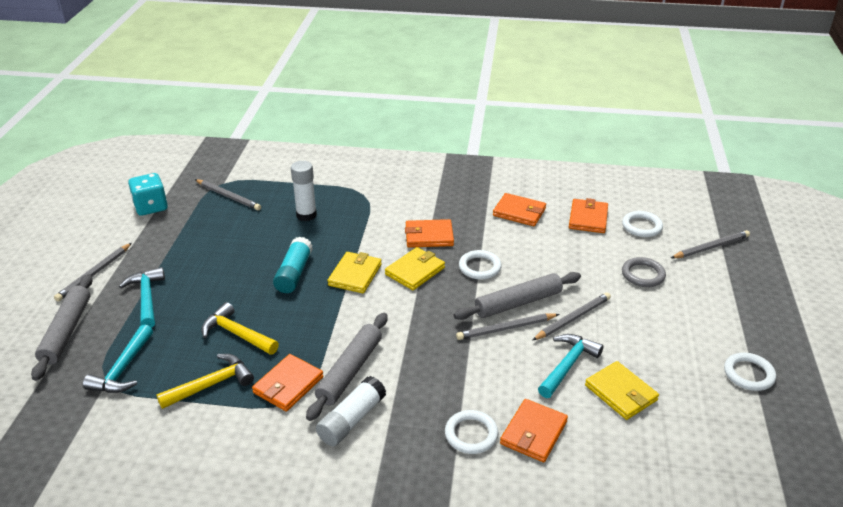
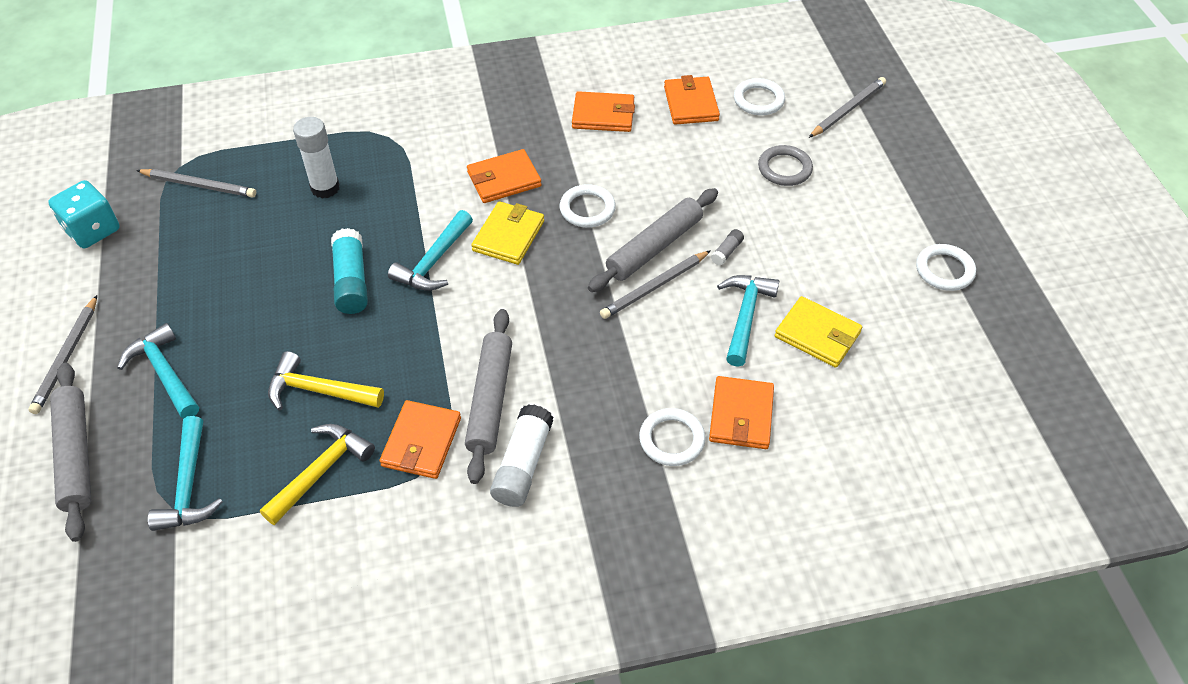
camera: 20 degrees left, 15 degrees up
(355, 275) = (434, 262): yellow wallet -> turquoise hammer
(572, 319) = (727, 251): grey pencil -> grey glue stick

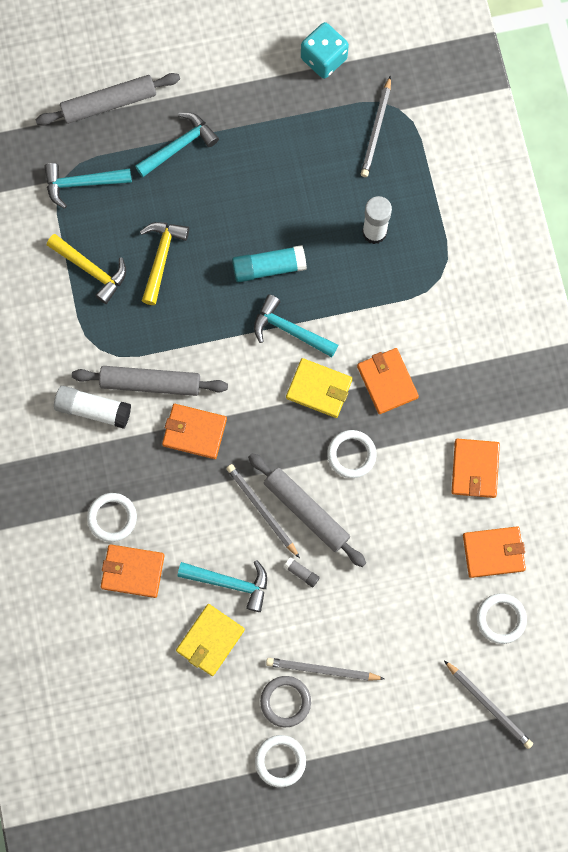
camera: 90 degrees right, 25 degrees up
(66, 357) = (195, 74): grey pencil -> grey pencil (322, 670)
(421, 442) = (114, 336): orange wallet -> orange wallet (194, 432)
(784, 168) = (405, 634): grey ring -> grey ring (285, 701)

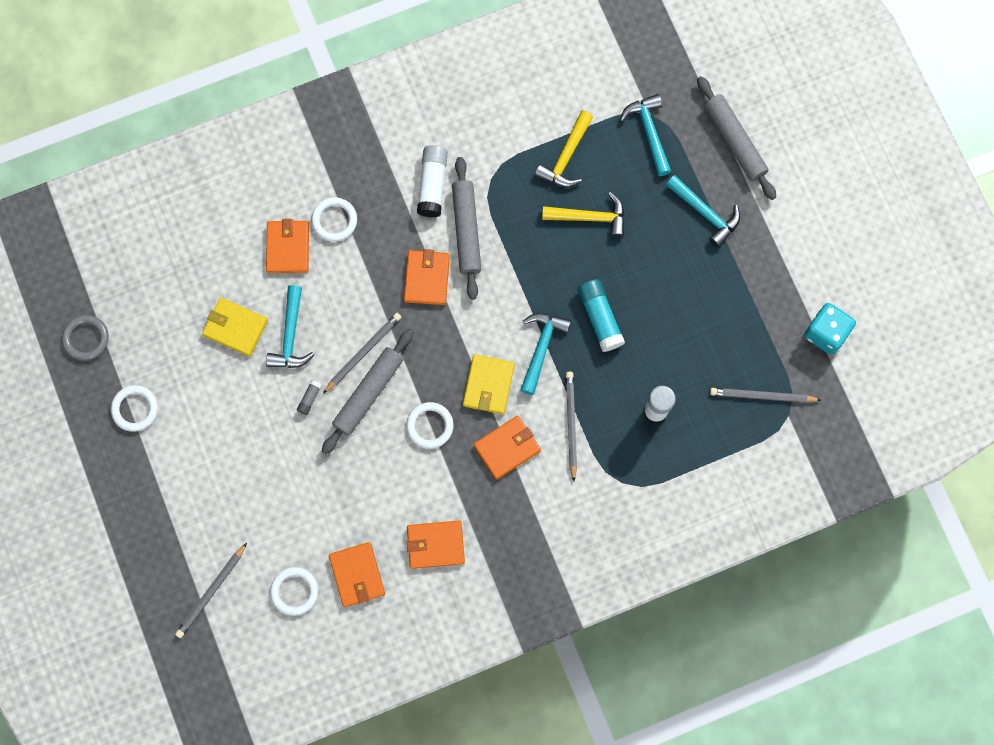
camera: 80 degrees right, 0 degrees up
(285, 701) = (189, 404): grey ring -> grey ring (86, 338)
(322, 670) = (223, 433): grey pencil -> grey pencil (571, 424)

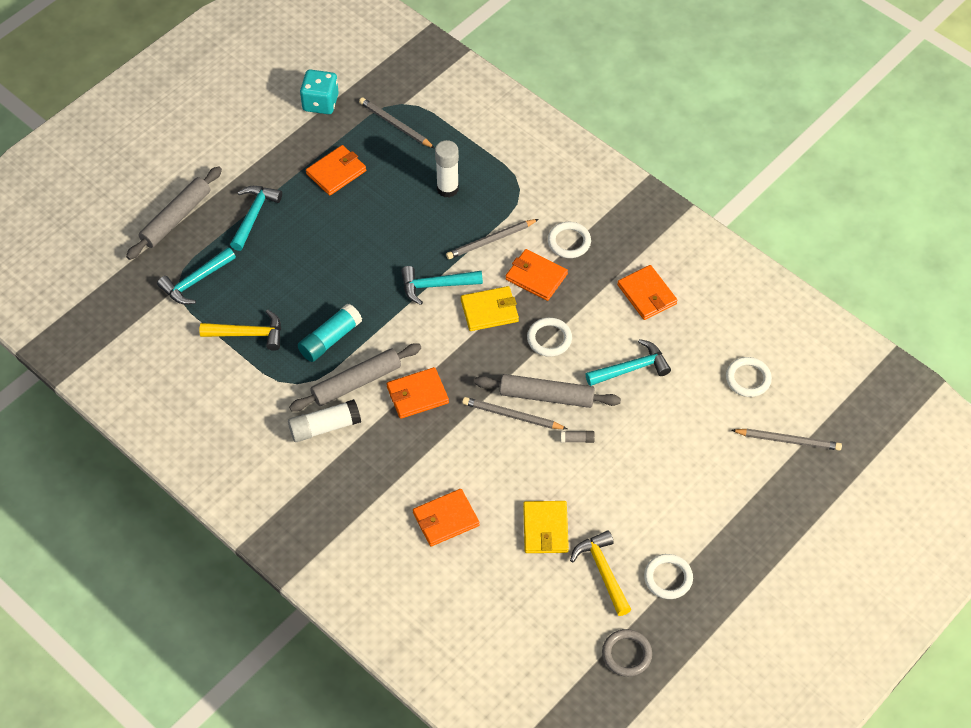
camera: 115 degrees left, 20 degrees down
(290, 336) = (528, 480): turquoise hammer -> turquoise hammer (632, 368)
(334, 220) = (399, 492): white ring -> white ring (569, 242)
(357, 575) = (706, 339): orange wallet -> orange wallet (336, 172)
(590, 217) = (298, 295): yellow hammer -> yellow hammer (602, 571)
(599, 318) = (386, 255): turquoise glue stick -> turquoise glue stick (330, 339)
(762, 396) = (395, 125): grey pencil -> grey pencil turned 150 degrees clockwise

